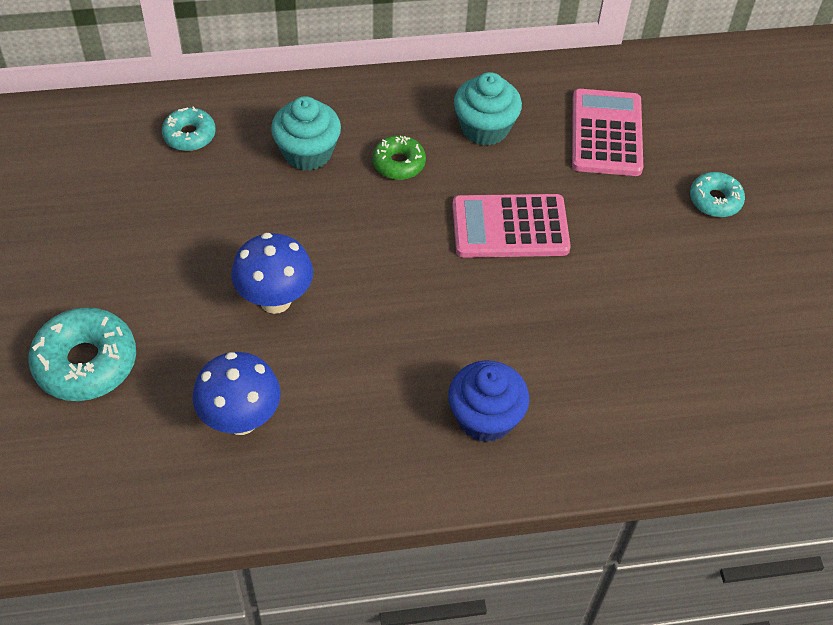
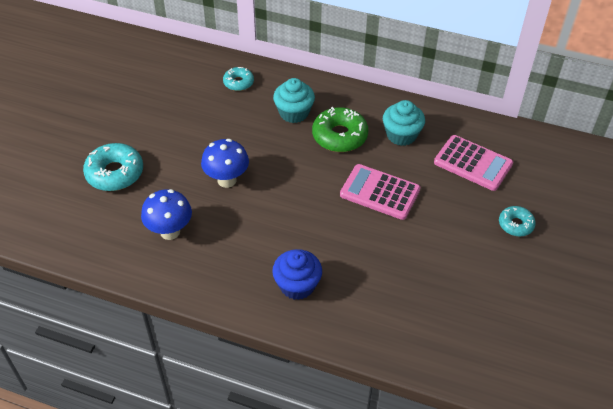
camera: 30 degrees right, 5 degrees down
(398, 163) = (339, 136): green donut -> green donut, size x1.71
(606, 133) = (472, 163): pink calculator -> pink calculator turned 90 degrees clockwise

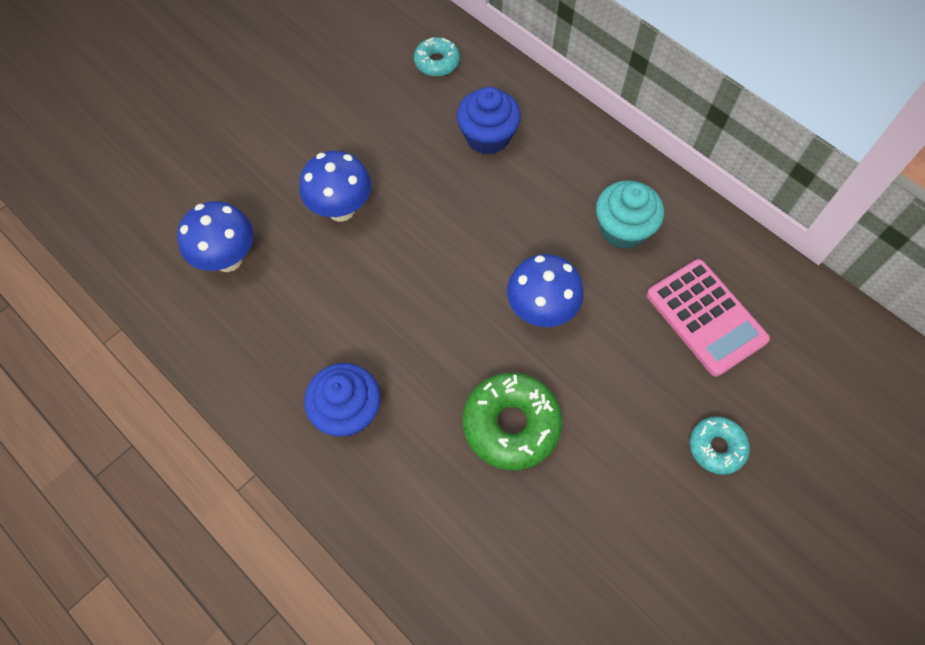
camera: 25 degrees right, 15 degrees up
(115, 173) = (206, 144): turquoise donut -> none
(294, 113) = (487, 137): turquoise cupcake -> blue cupcake
(339, 136) = (532, 197): green donut -> green donut (511, 425)
(380, 192) = (541, 311): pink calculator -> blue mushroom

